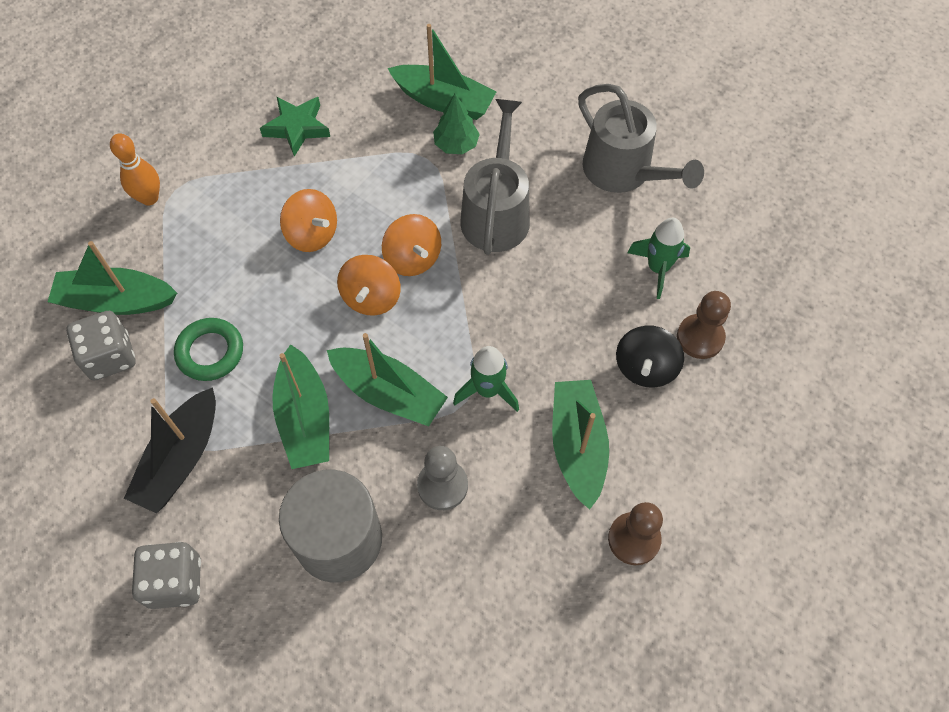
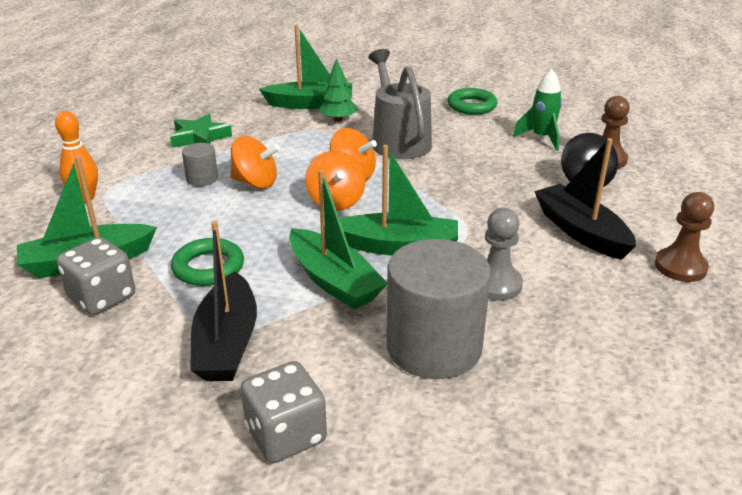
camera: 25 degrees left, 30 degrees down
(266, 207) = (202, 179): none -> grey cylinder
(487, 390) = (479, 223): green rocket -> none
(577, 446) = (580, 232): green boat -> black boat
(623, 171) = (472, 106): grey watering can -> green ring

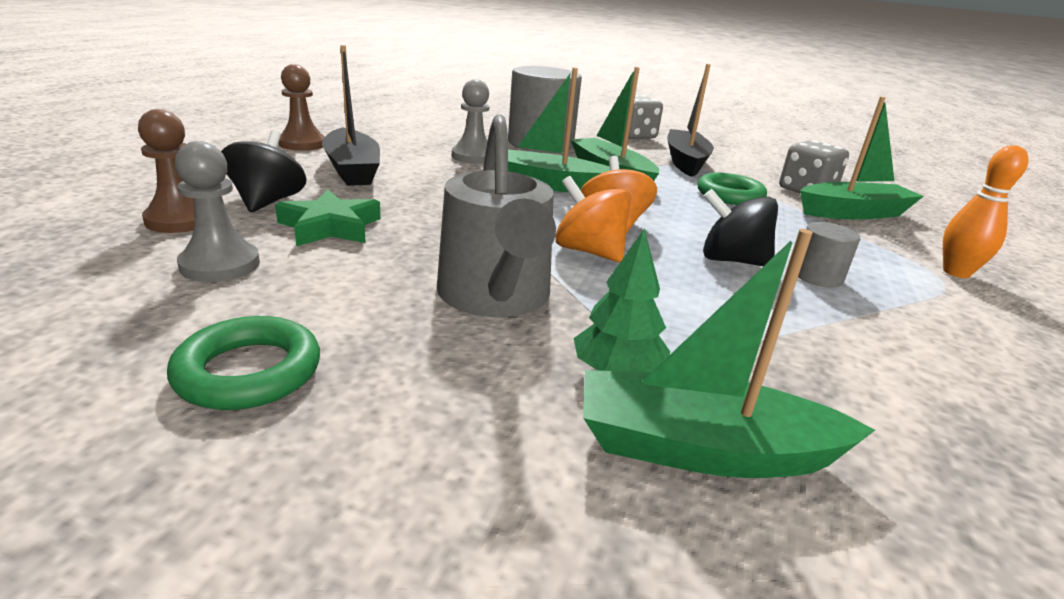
camera: 175 degrees left, 5 degrees down
(199, 137) = (908, 362): green star -> green star (330, 227)
(255, 183) = (731, 260): orange spinning top -> black spinning top
(541, 138) = (220, 265): green rocket -> grey pawn

